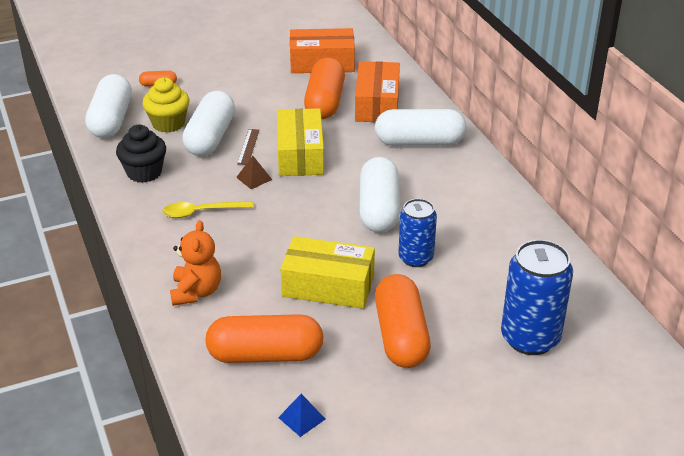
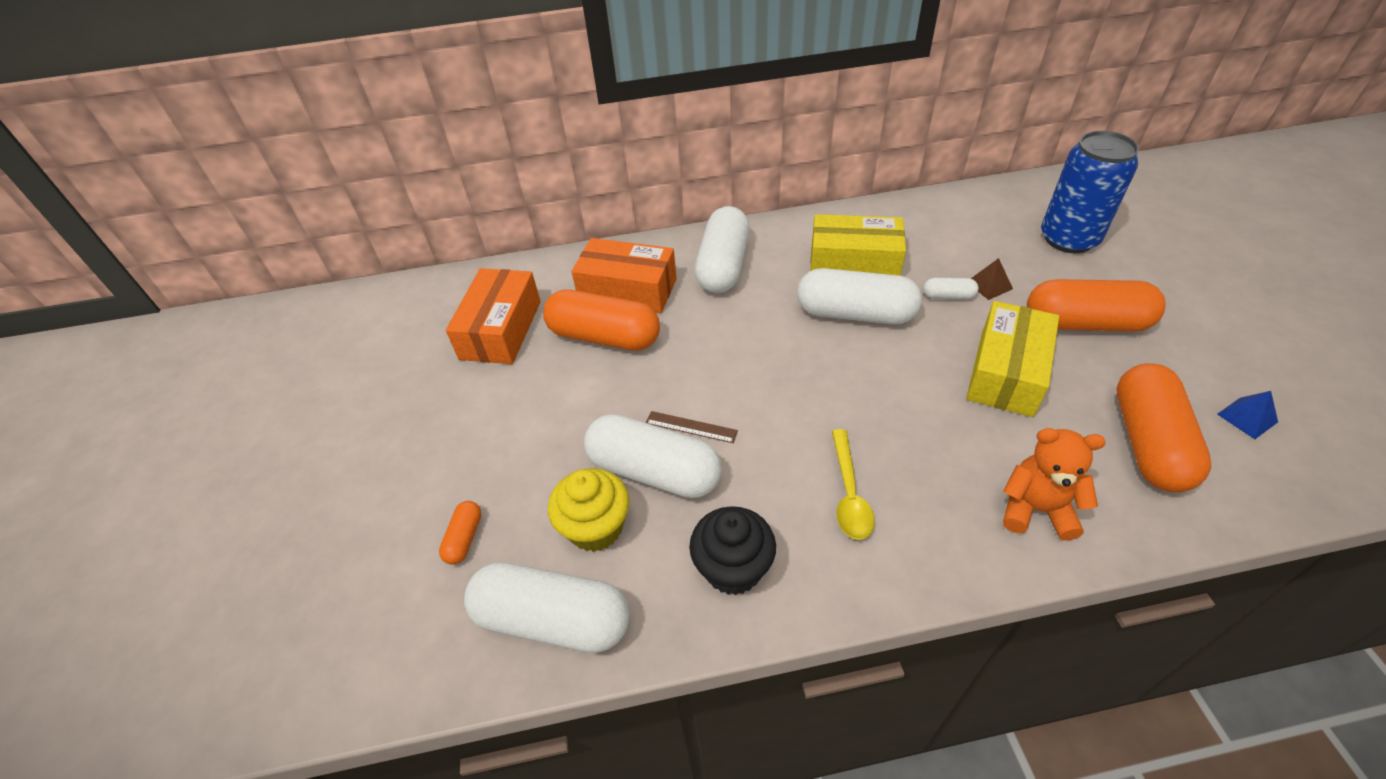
camera: 75 degrees left, 10 degrees up
(254, 178) = (772, 426): brown pyramid -> brown pyramid (989, 285)
(300, 155) = (725, 373): yellow box -> yellow box (854, 263)
(415, 258) = (948, 296): blue can -> white capsule

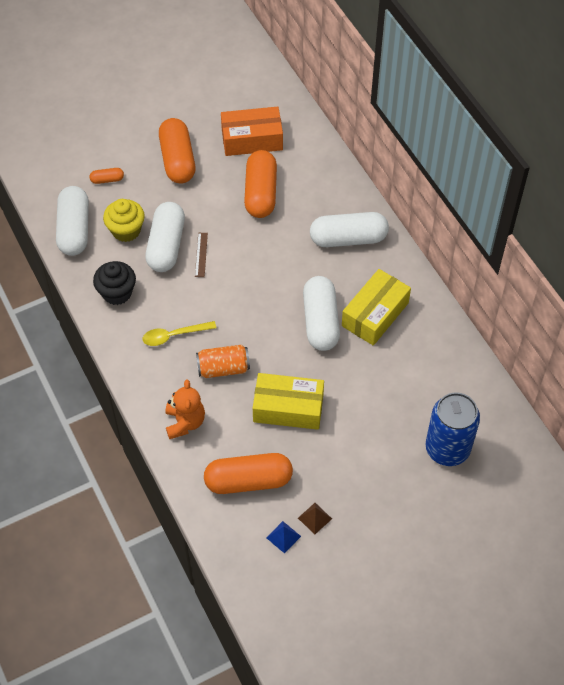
camera: 70 degrees right, 10 degrees up
(628, 290) = (307, 192): orange box -> none
(854, 263) = (375, 314): yellow box -> yellow box turned 45 degrees clockwise
(926, 437) = (223, 368): none -> orange can
(948, 296) = (355, 373): white capsule -> none
(989, 285) = (374, 397): brown pyramid -> brown pyramid (314, 518)
(1085, 323) = (349, 454): orange capsule -> orange capsule (178, 160)

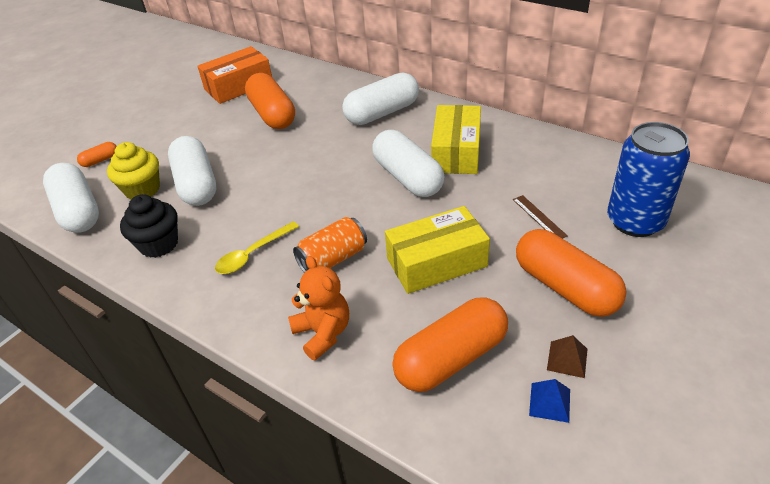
camera: 25 degrees left, 15 degrees down
(178, 160) = (171, 122): orange capsule -> orange capsule (565, 287)
(201, 254) = (240, 177): brown ruler -> brown ruler (539, 217)

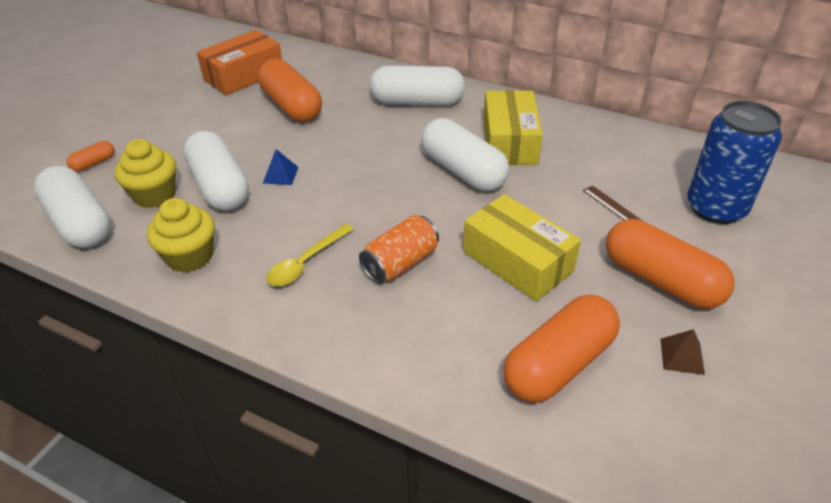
camera: 10 degrees left, 0 degrees up
(159, 244) = (190, 257): black cupcake -> yellow cupcake
(323, 333) = (409, 346): orange teddy bear -> none
(382, 113) = (417, 102): white capsule -> white capsule turned 45 degrees clockwise
(436, 262) = (517, 261): yellow box -> yellow box turned 75 degrees clockwise
(549, 402) = (675, 403): blue pyramid -> blue pyramid (280, 175)

